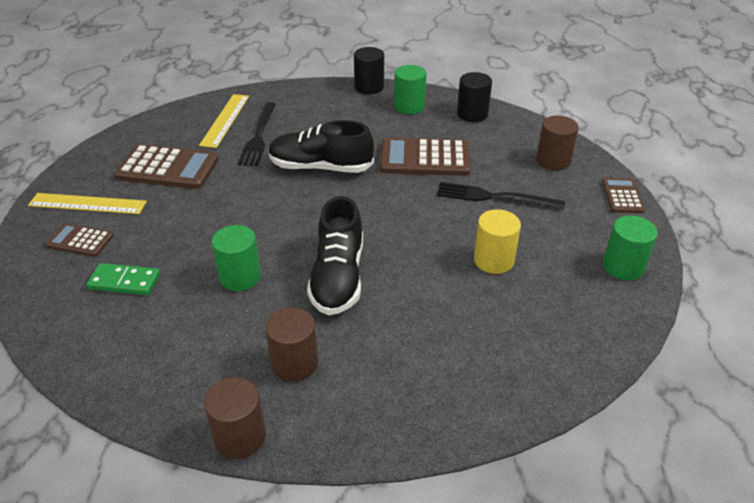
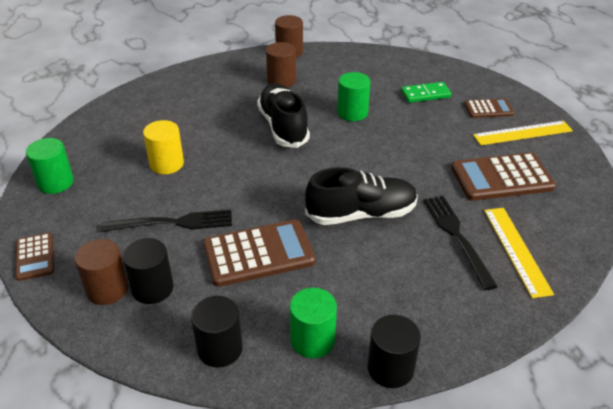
camera: 160 degrees right, 0 degrees up
(516, 154) = (152, 288): none -> black cylinder

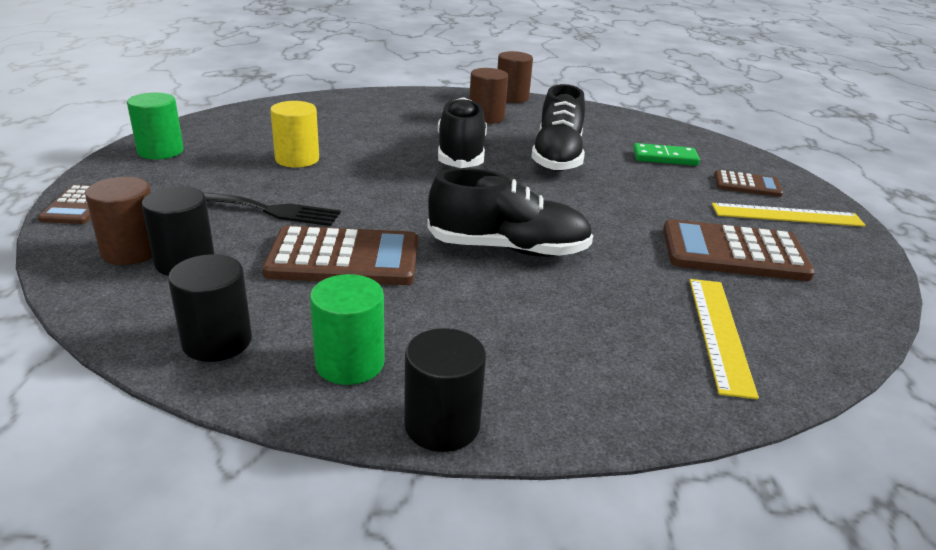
camera: 15 degrees right, 10 degrees down
(352, 113) = (557, 157): green cylinder -> black shoe
(457, 237) = (633, 299): black fork -> none

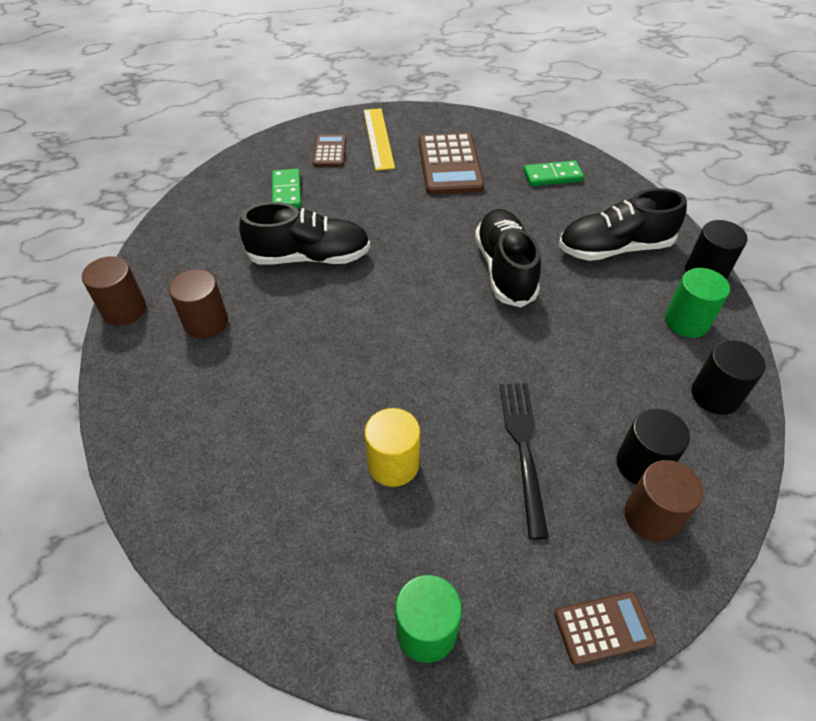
camera: 100 degrees left, 20 degrees up
(344, 258) = (572, 360): brown calculator -> none
(461, 154) = (326, 326): black shoe -> black shoe (614, 248)
(719, 333) = (552, 176): yellow ruler -> green domino

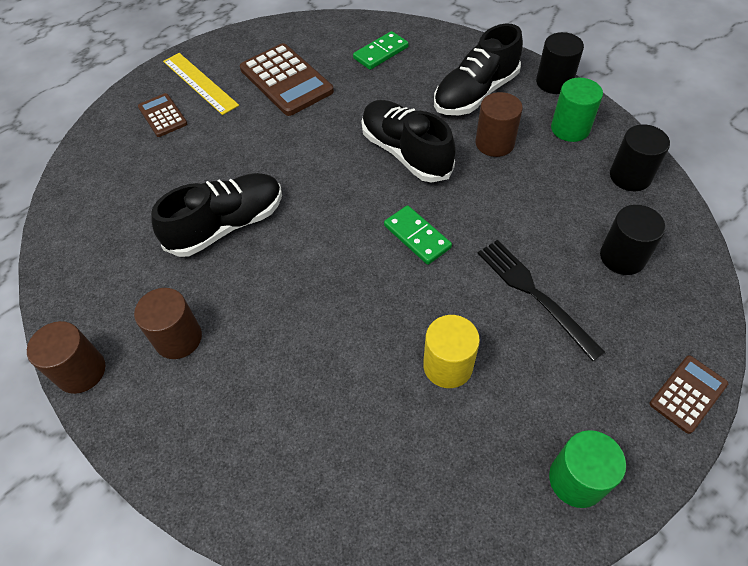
camera: 30 degrees left, 5 degrees up
(287, 191) = (152, 173): green domino -> green domino (417, 236)
(651, 516) = (657, 292): brown cylinder -> brown cylinder (494, 143)

